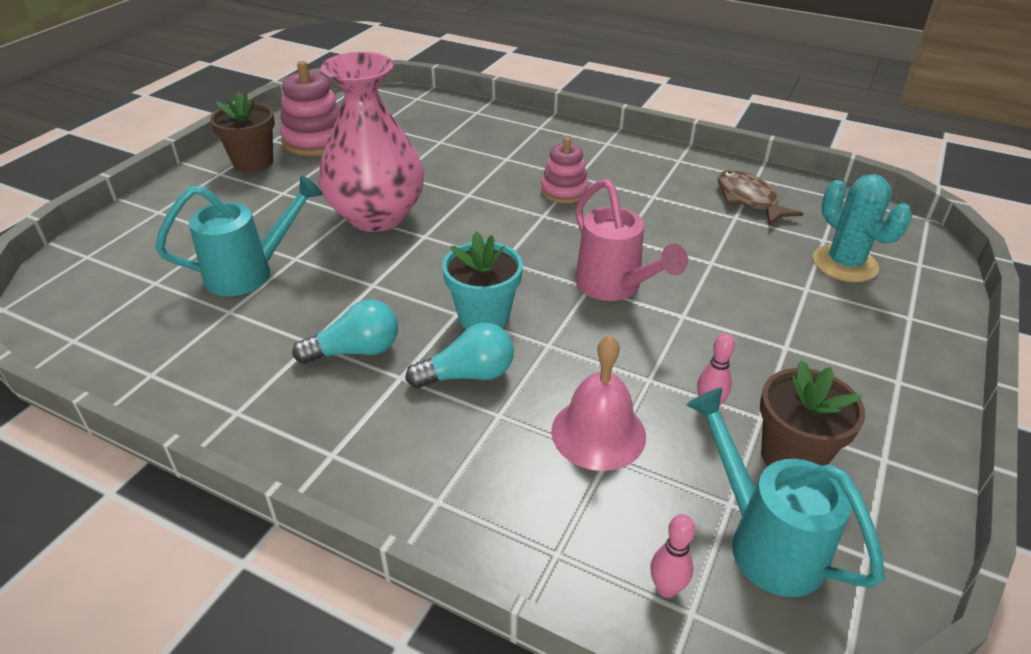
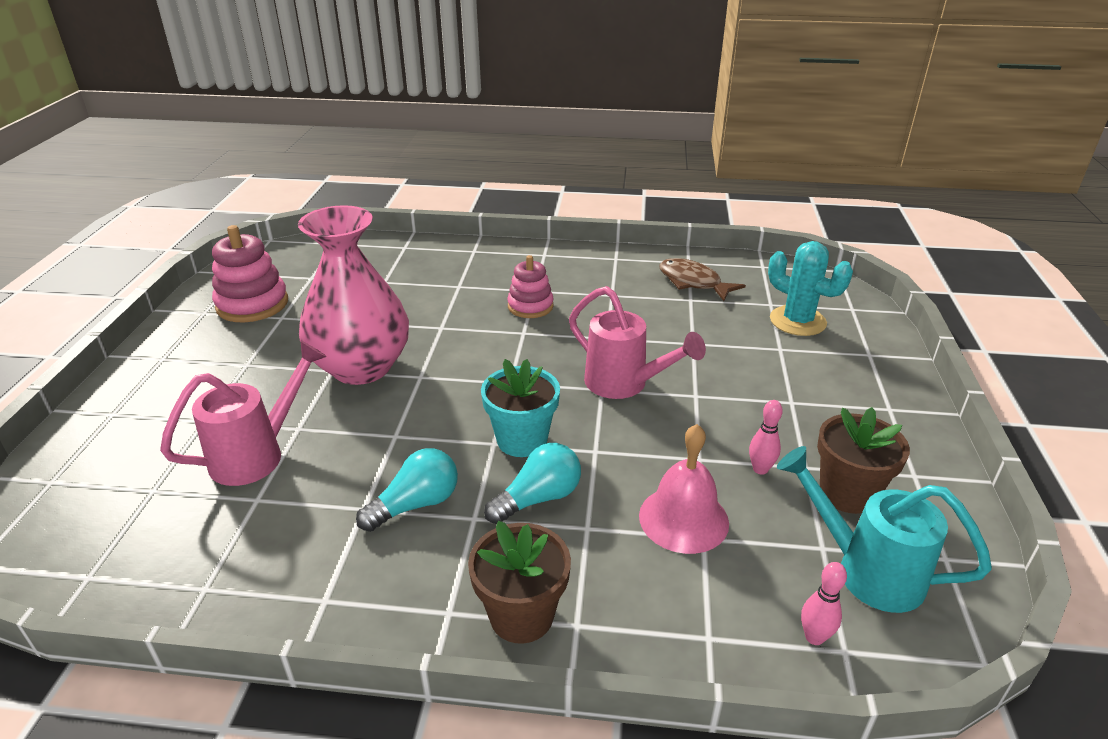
camera: 20 degrees left, 5 degrees down
(251, 273) = (258, 454): turquoise watering can -> pink watering can
(253, 162) = (195, 340): brown flower pot -> brown flower pot (521, 615)

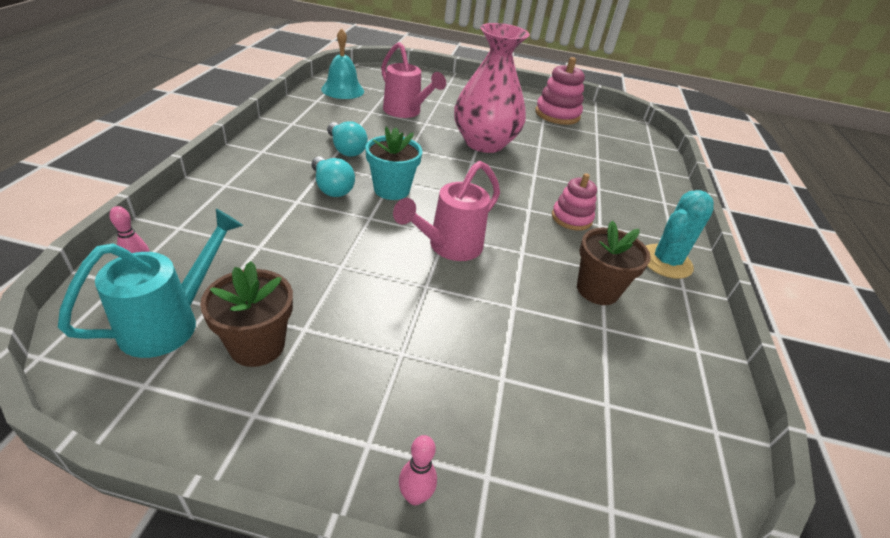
camera: 90 degrees right, 5 degrees up
(145, 557) = (342, 90): none -> turquoise bell
(521, 615) = (244, 169): brown flower pot -> brown flower pot (597, 290)
(683, 519) = (281, 241): pink bell -> none
(693, 282) = (645, 340): brown fish -> none
(760, 469) = (313, 297): pink bowling pin -> pink bowling pin (415, 496)
(797, 321) = (566, 419): turquoise cactus -> turquoise cactus (666, 262)

